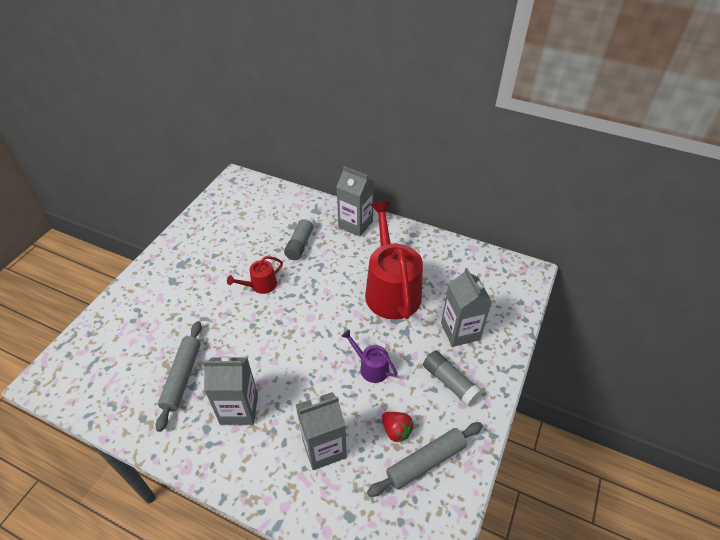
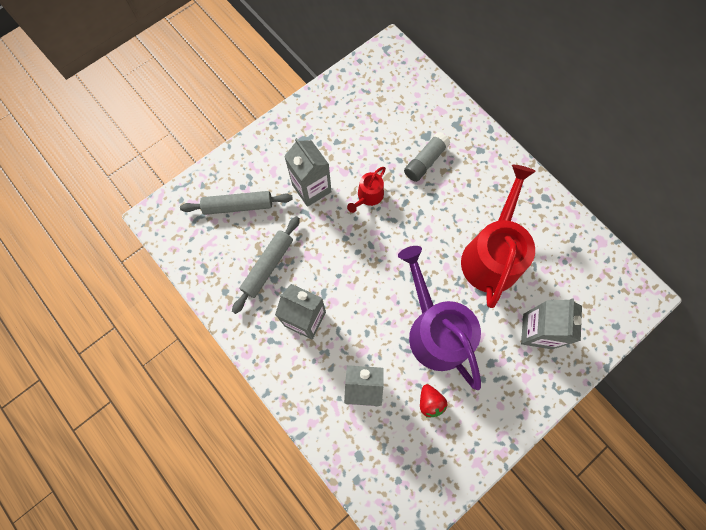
camera: 25 degrees right, 25 degrees up
(260, 285) = (368, 196): red watering can -> red watering can turned 45 degrees counterclockwise
(355, 224) = (491, 160): grey carton -> grey carton (311, 188)
(371, 367) = (435, 331): purple watering can -> purple watering can, size x2.17
(426, 462) = (442, 442): grey rolling pin -> grey rolling pin (238, 206)
(450, 382) = (500, 379): grey glue stick -> none

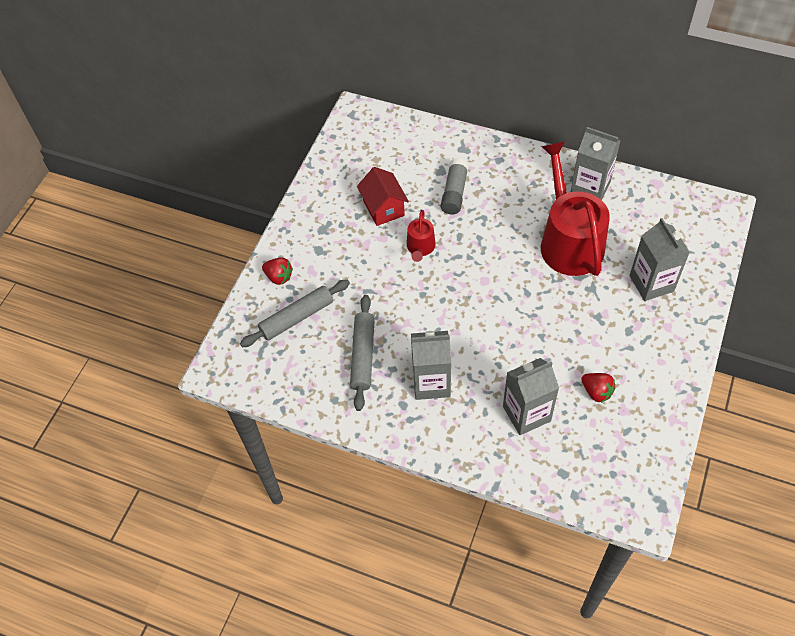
camera: 25 degrees left, 15 degrees down
(245, 163) = (279, 277): none -> red strawberry
(311, 188) = (360, 267): grey carton -> grey carton (590, 188)
(360, 146) = (383, 208): none -> red house
(435, 331) = (560, 330): purple watering can -> none

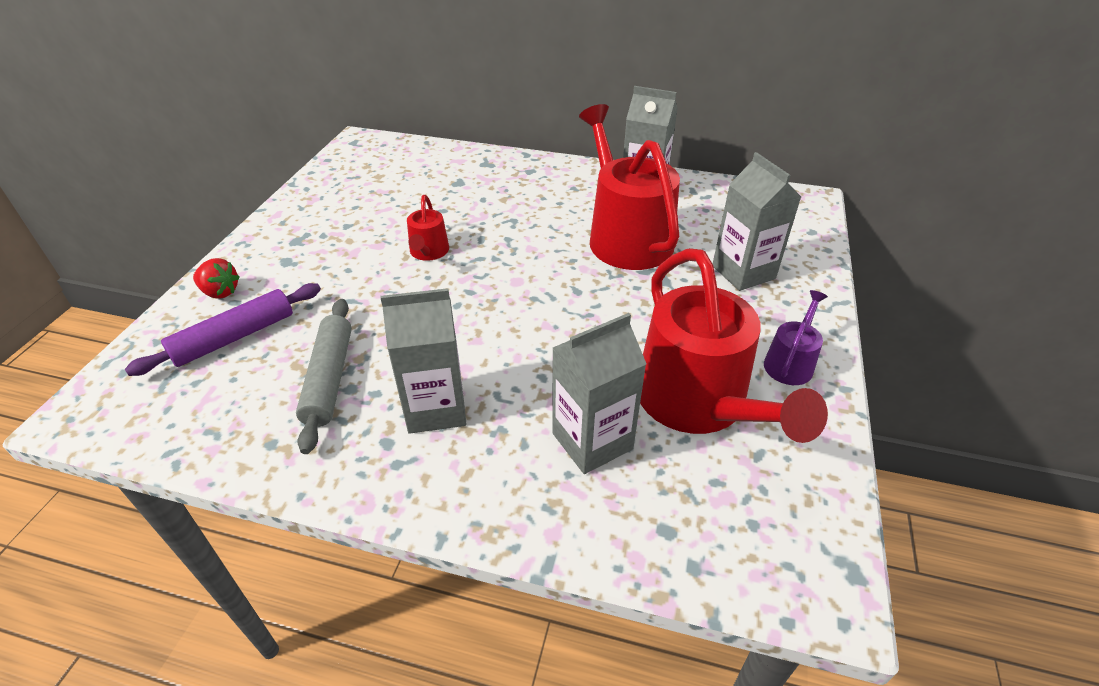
camera: 10 degrees left, 15 degrees down
(297, 318) = (234, 337): grey rolling pin -> purple rolling pin
(383, 208) = (382, 217): red house -> none
(454, 192) = (475, 200): grey glue stick -> none
(596, 392) = (698, 403): red strawberry -> red watering can
(664, 366) = (790, 363): none -> purple watering can

